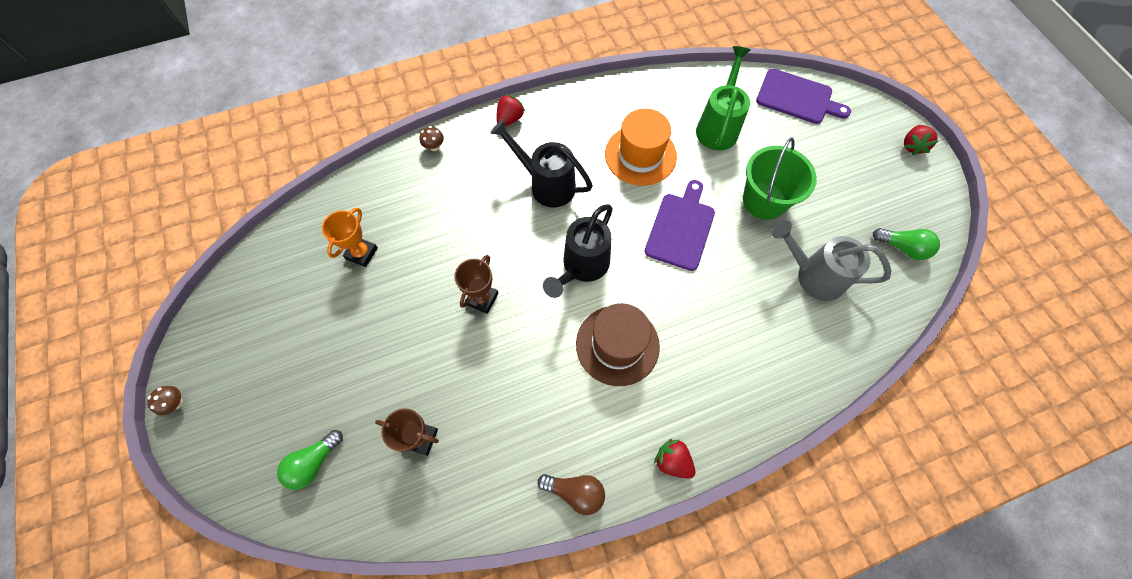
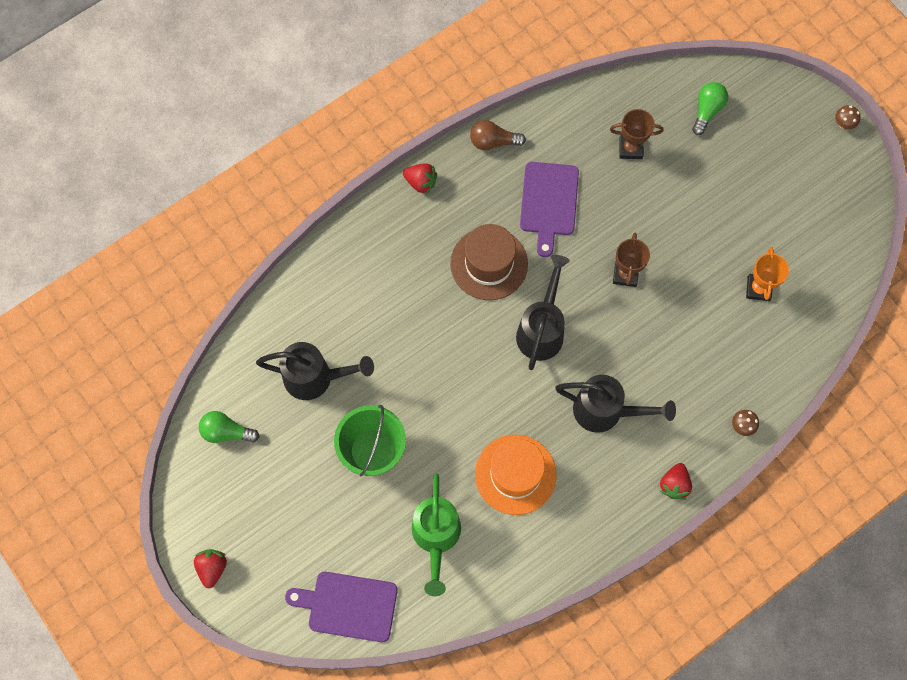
camera: 165 degrees right, 5 degrees up
(681, 228) = (454, 396): purple cutting board -> purple cutting board (548, 203)
(813, 276) = (315, 378): grey watering can -> black watering can

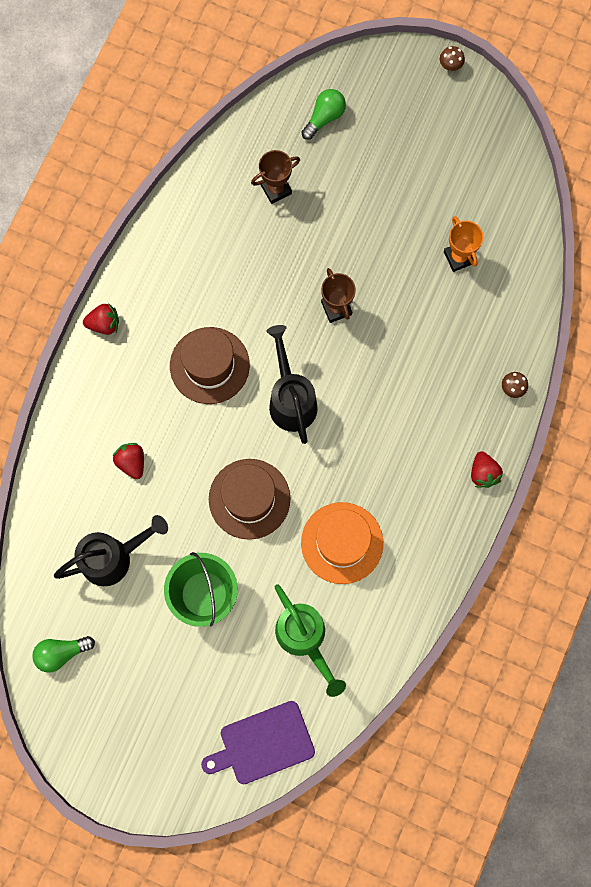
camera: 30 degrees left, 5 degrees up
(212, 568) = (122, 782): red strawberry -> red strawberry (131, 462)
(457, 393) = (249, 499): none -> brown hat
(493, 141) = (148, 249): brown light bulb -> none
(548, 203) = (231, 279): purple cutting board -> none
(605, 411) = (388, 442): black watering can -> none
(707, 111) = (324, 117): green light bulb -> green light bulb turned 45 degrees clockwise

